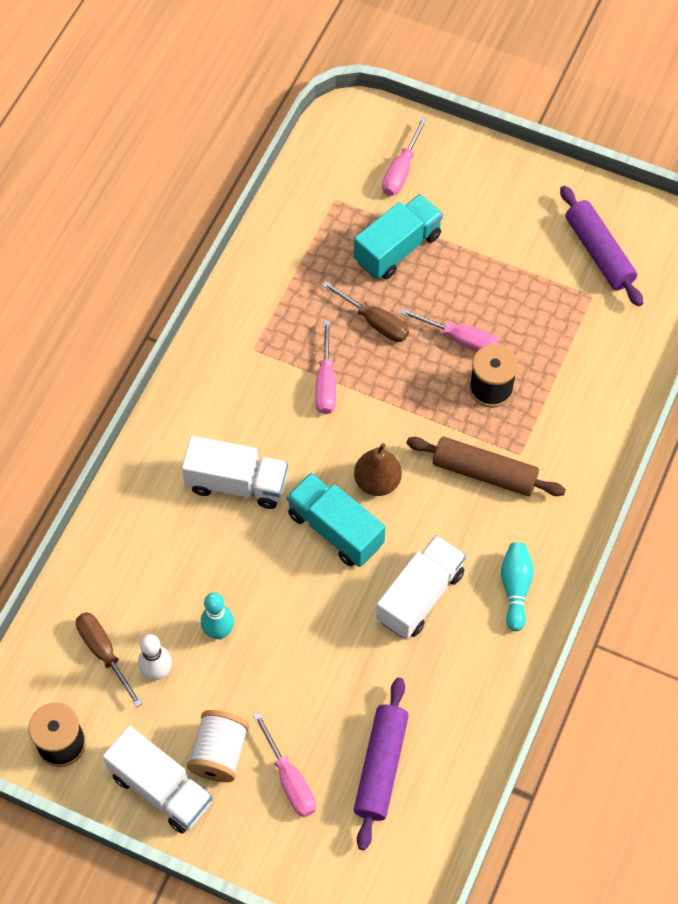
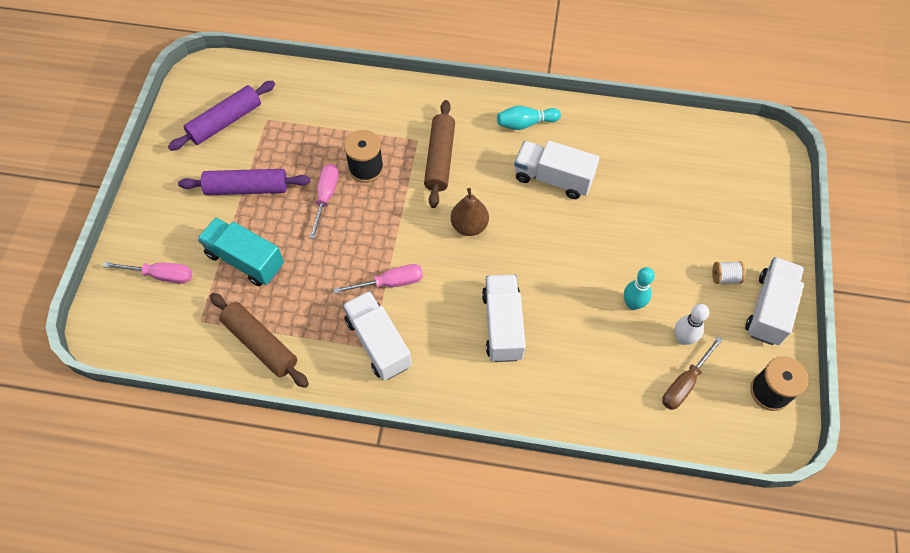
camera: 105 degrees left, 0 degrees up
(219, 753) = (725, 277): white spool -> white spool, size x0.58
(256, 357) = (378, 343): none -> white truck
(290, 780) = (722, 227): pink screwdriver -> none
(291, 249) = (260, 344): none -> brown rolling pin
(335, 529) = (519, 245): turquoise truck -> none
(375, 322) = (323, 260): brown screwdriver -> none
(381, 766) = (687, 175): purple rolling pin -> purple rolling pin (247, 188)

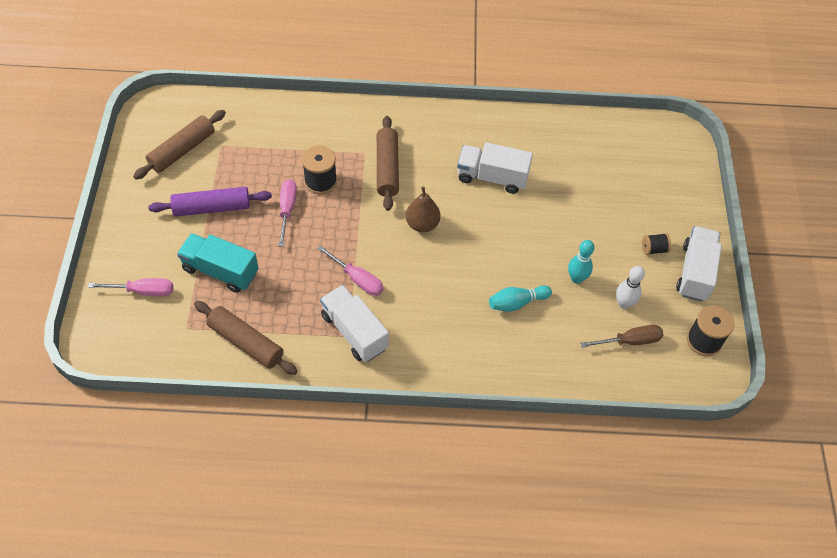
camera: 10 degrees left, 5 degrees down
(225, 122) = (182, 150): purple rolling pin -> brown rolling pin
(390, 283) = (357, 279): pink screwdriver -> pink screwdriver turned 60 degrees clockwise
(502, 325) = (464, 307): white truck -> none
(525, 123) = (460, 131): turquoise bowling pin -> turquoise bowling pin (517, 303)
(684, 383) = (630, 341): brown screwdriver -> brown screwdriver turned 135 degrees counterclockwise
(725, 277) = (654, 249): white spool -> black spool

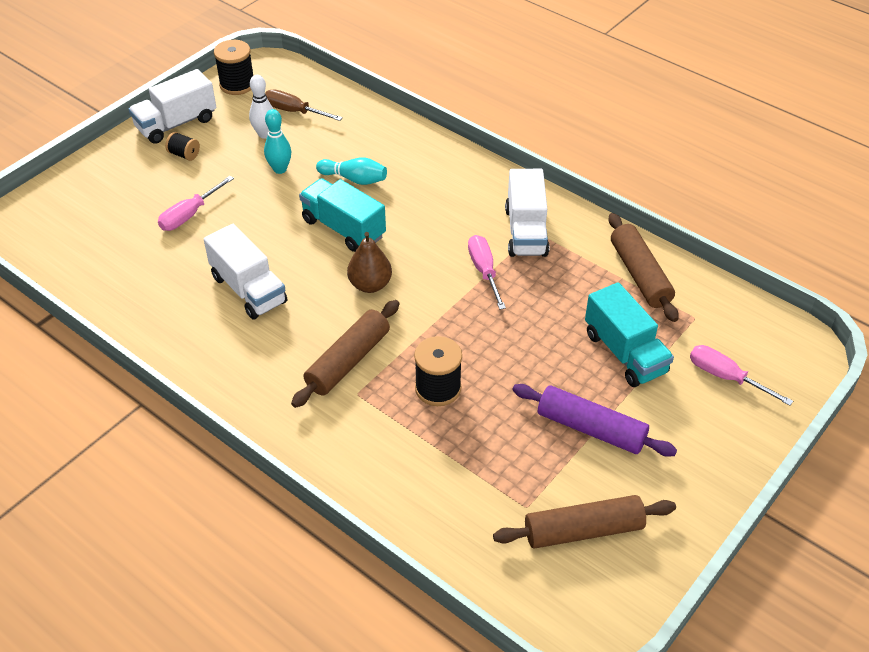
camera: 140 degrees left, 10 degrees down
(287, 209) = (502, 378): pink screwdriver -> pink screwdriver (189, 215)
(481, 256) = (343, 228): none -> turquoise truck

